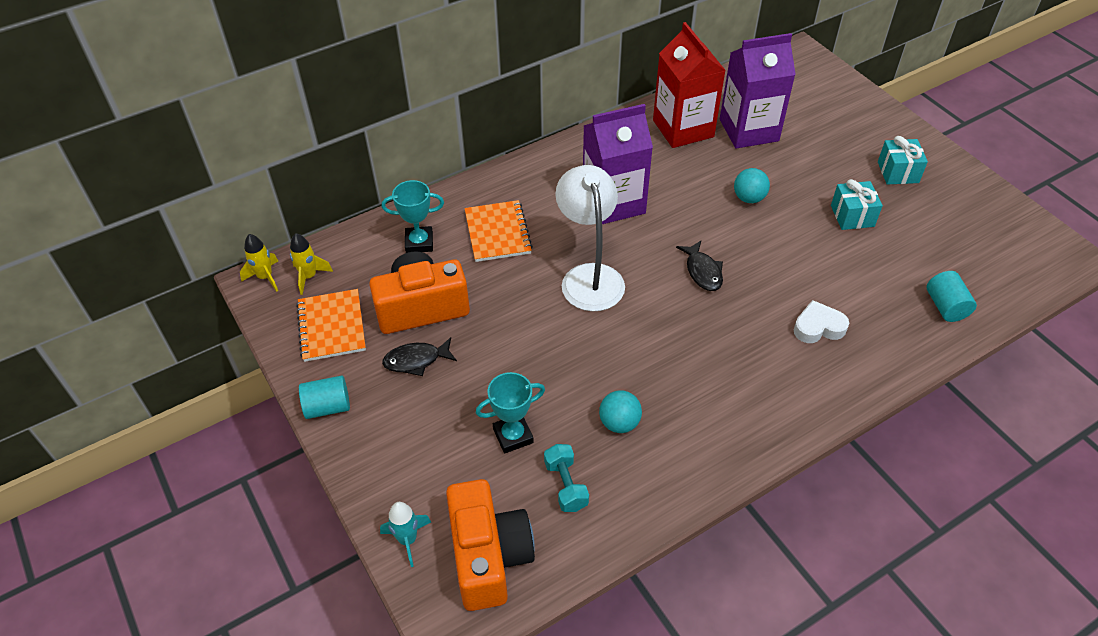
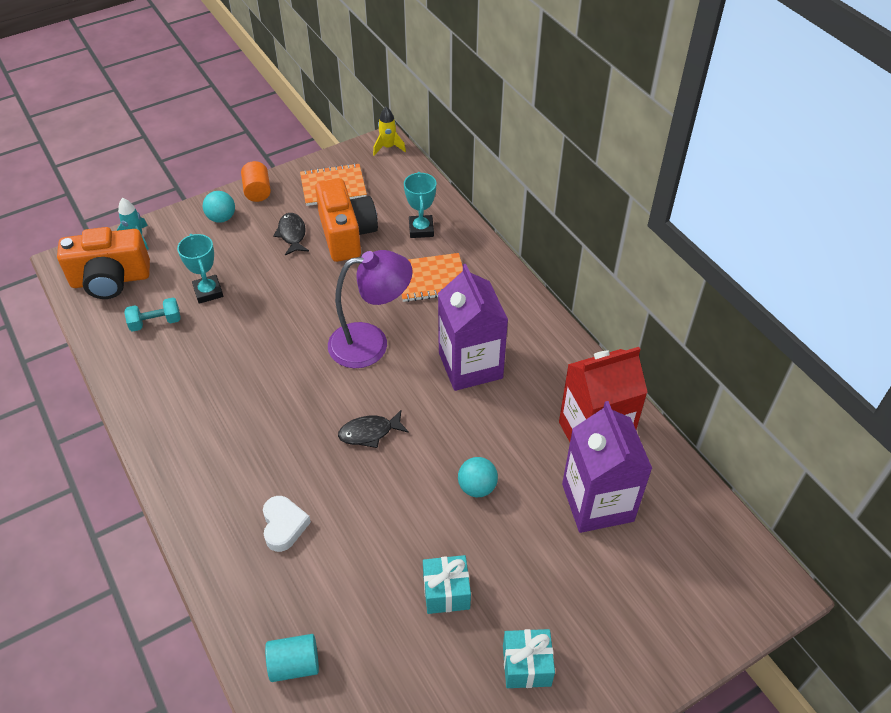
camera: 90 degrees right, 0 degrees up
(309, 276) = (387, 170): yellow rocket -> none
(328, 407) = (257, 191): turquoise cylinder -> orange cylinder
(589, 276) = (371, 343): white lamp -> purple lamp
(619, 423) = (205, 358): turquoise ball -> turquoise ball (221, 218)

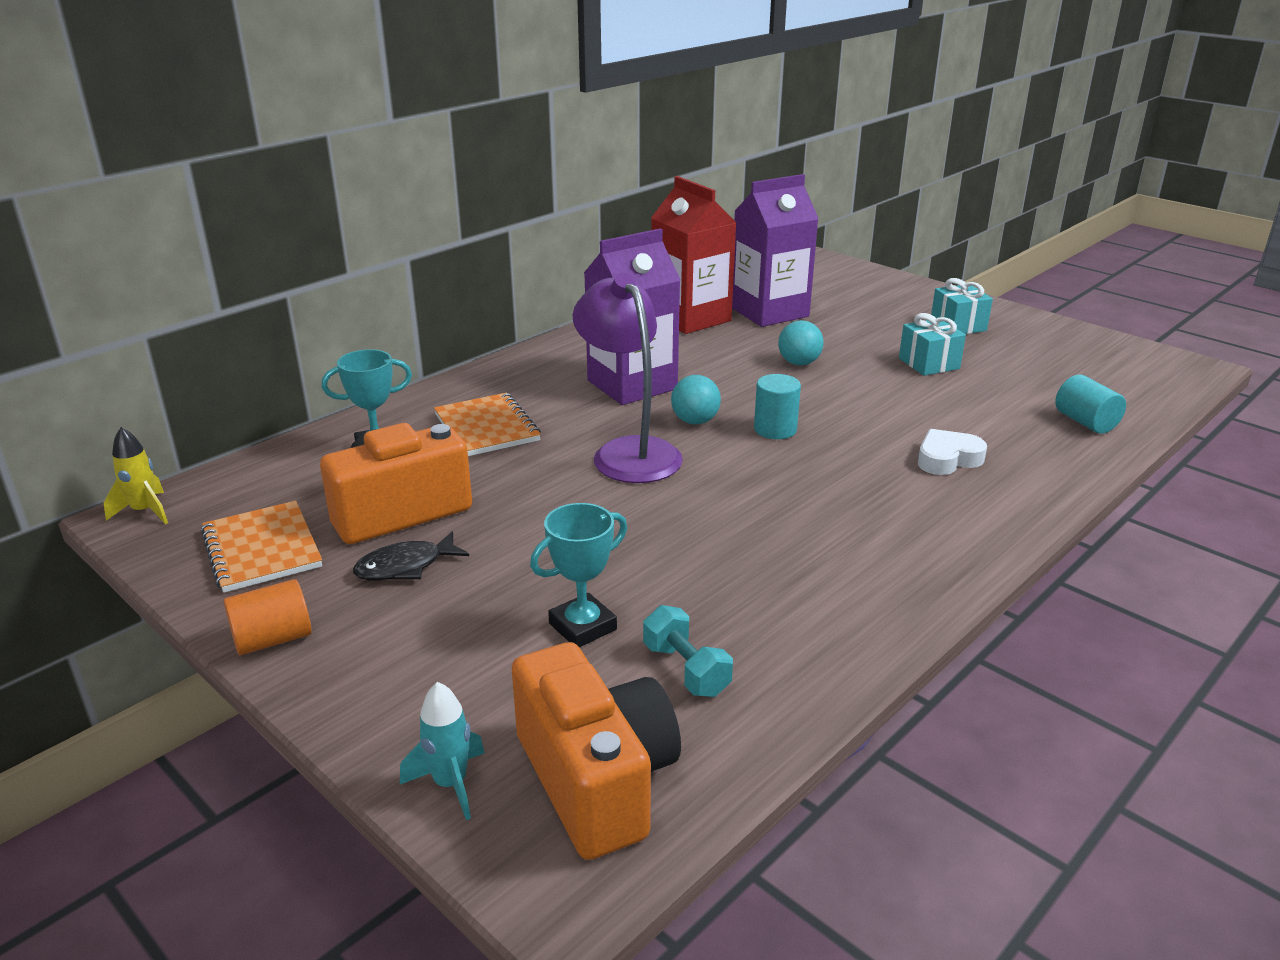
camera: 105 degrees left, 20 degrees down
(221, 218) = (365, 667): turquoise ball -> turquoise ball (695, 421)
(369, 432) = (775, 429): black fish -> turquoise cylinder

